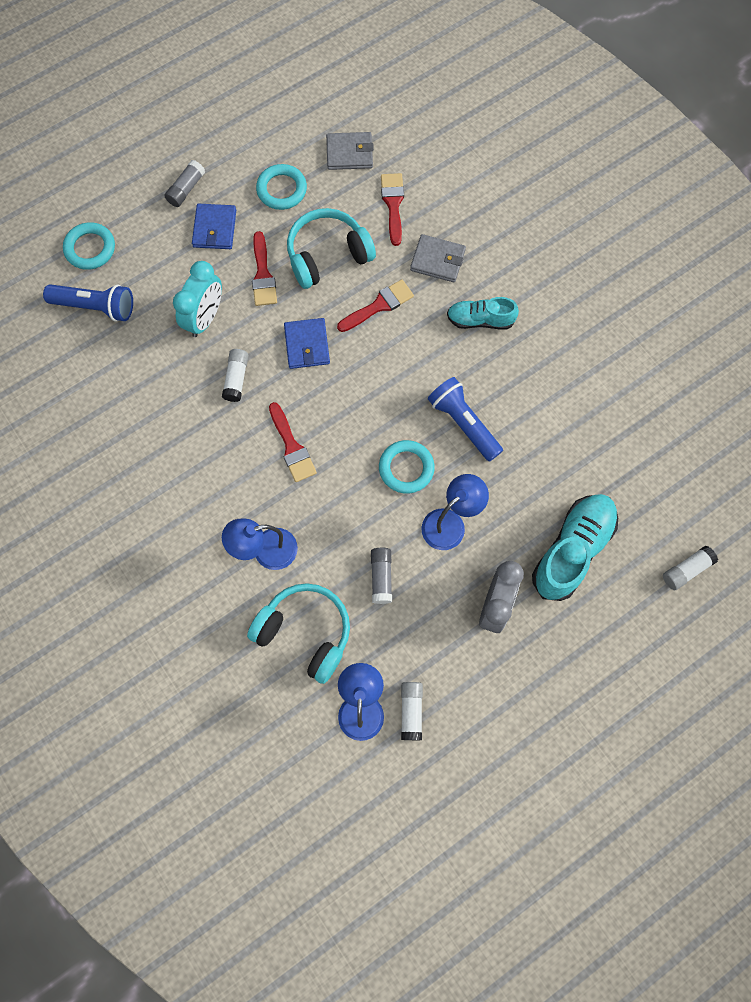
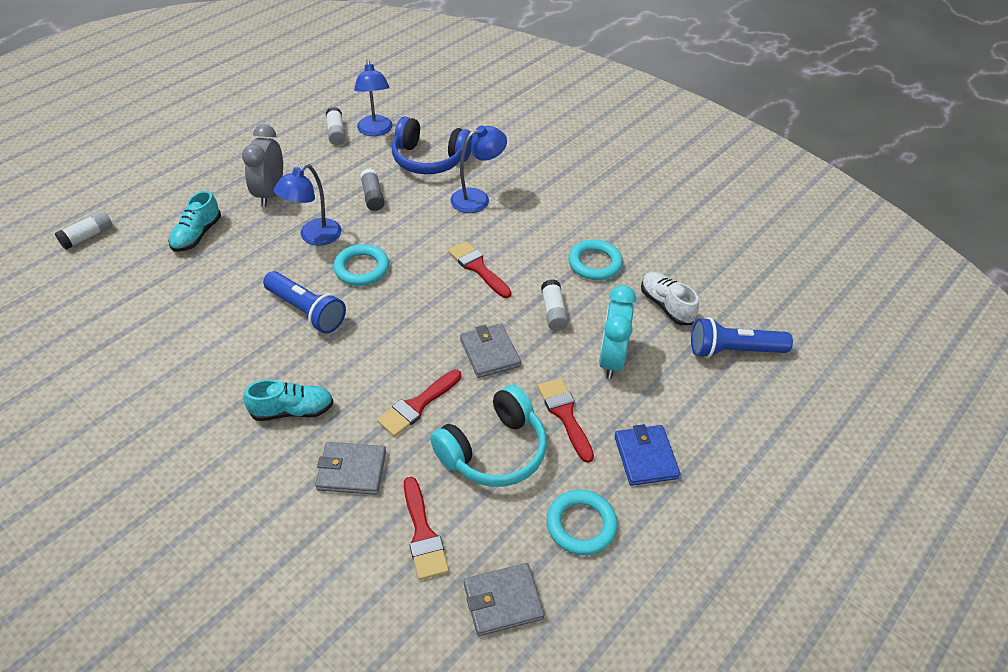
camera: 165 degrees right, 25 degrees down
(90, 248) = (778, 407): turquoise ring -> turquoise ring (594, 263)
(130, 365) = (666, 306): none -> white shoe
(186, 189) = (706, 501): grey glue stick -> none
(305, 633) = (429, 159): turquoise headphones -> blue headphones
(307, 345) = (490, 353): blue wallet -> grey wallet
(572, 550) = (197, 235): turquoise shoe -> turquoise shoe, size x0.60

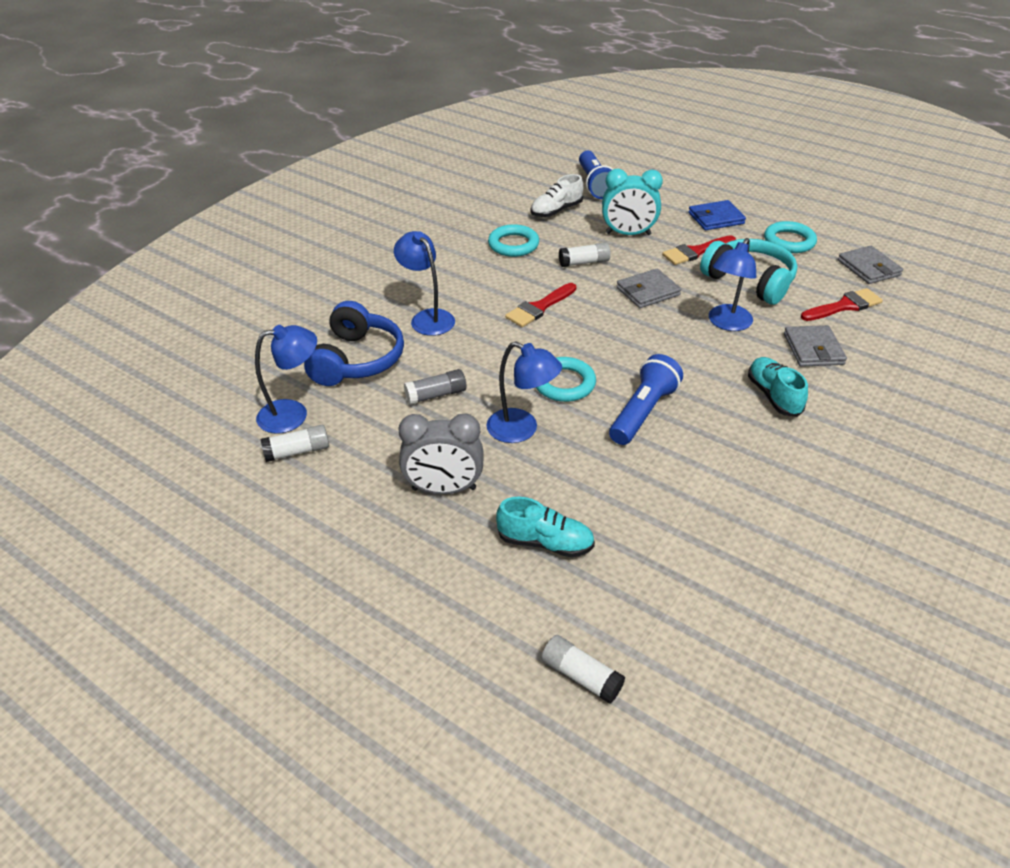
camera: 95 degrees left, 5 degrees down
(417, 405) = (726, 323): red brush -> blue lamp

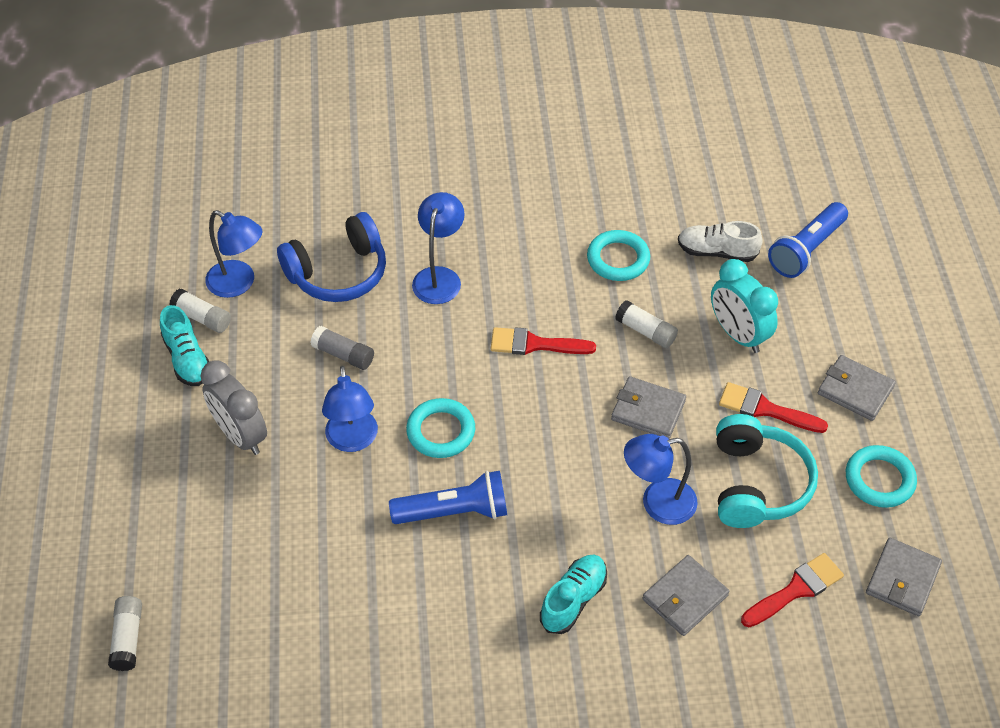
camera: 50 degrees right, 10 degrees up
(545, 542) = (238, 537): turquoise shoe -> turquoise shoe (187, 359)
(716, 218) = (855, 390): blue wallet -> grey wallet
(844, 306) = (796, 589): red brush -> red brush turned 60 degrees counterclockwise

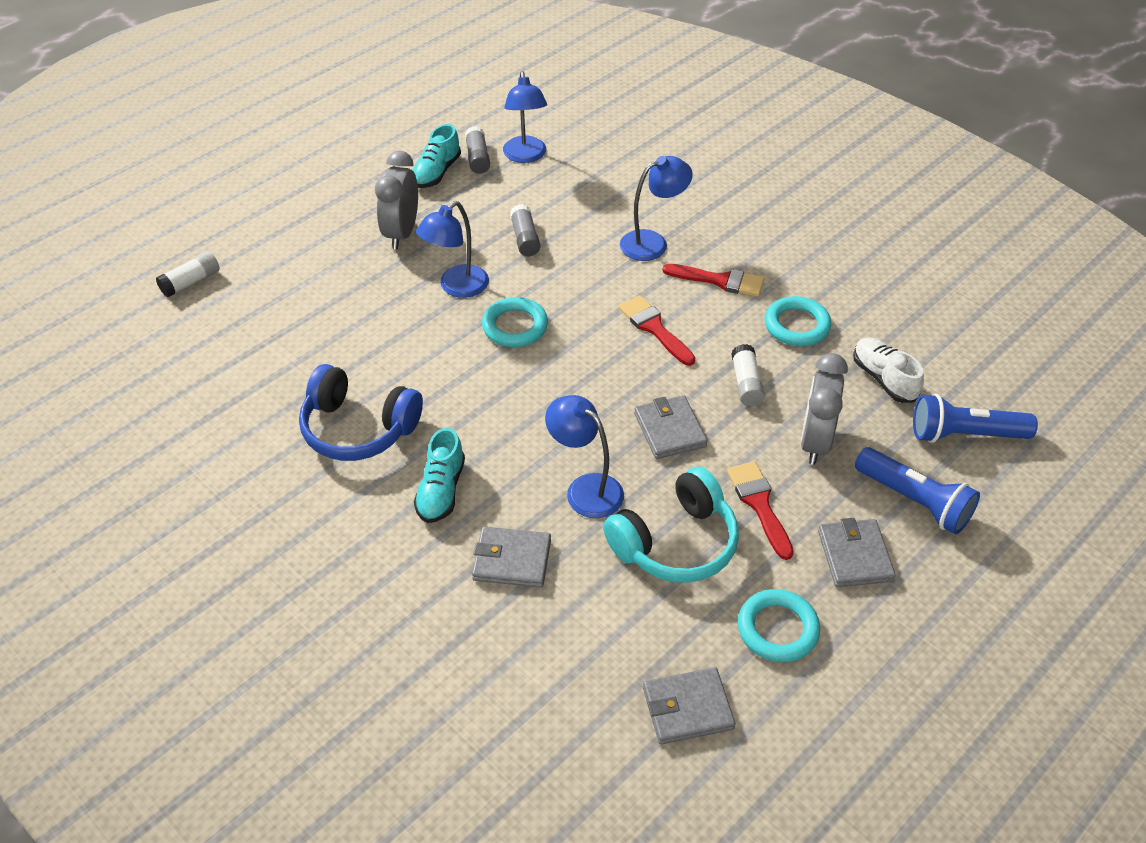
camera: 50 degrees right, 5 degrees down
(202, 318) = (477, 158): white glue stick -> grey glue stick
(338, 272) = (593, 193): blue headphones -> blue headphones (358, 428)
(454, 511) = (452, 376): blue flashlight -> blue flashlight (914, 501)
(573, 600) = (441, 490): turquoise shoe -> turquoise shoe turned 105 degrees clockwise
(738, 334) = (815, 442): turquoise clock -> grey clock
(796, 589) = (595, 633): red brush -> red brush (720, 280)

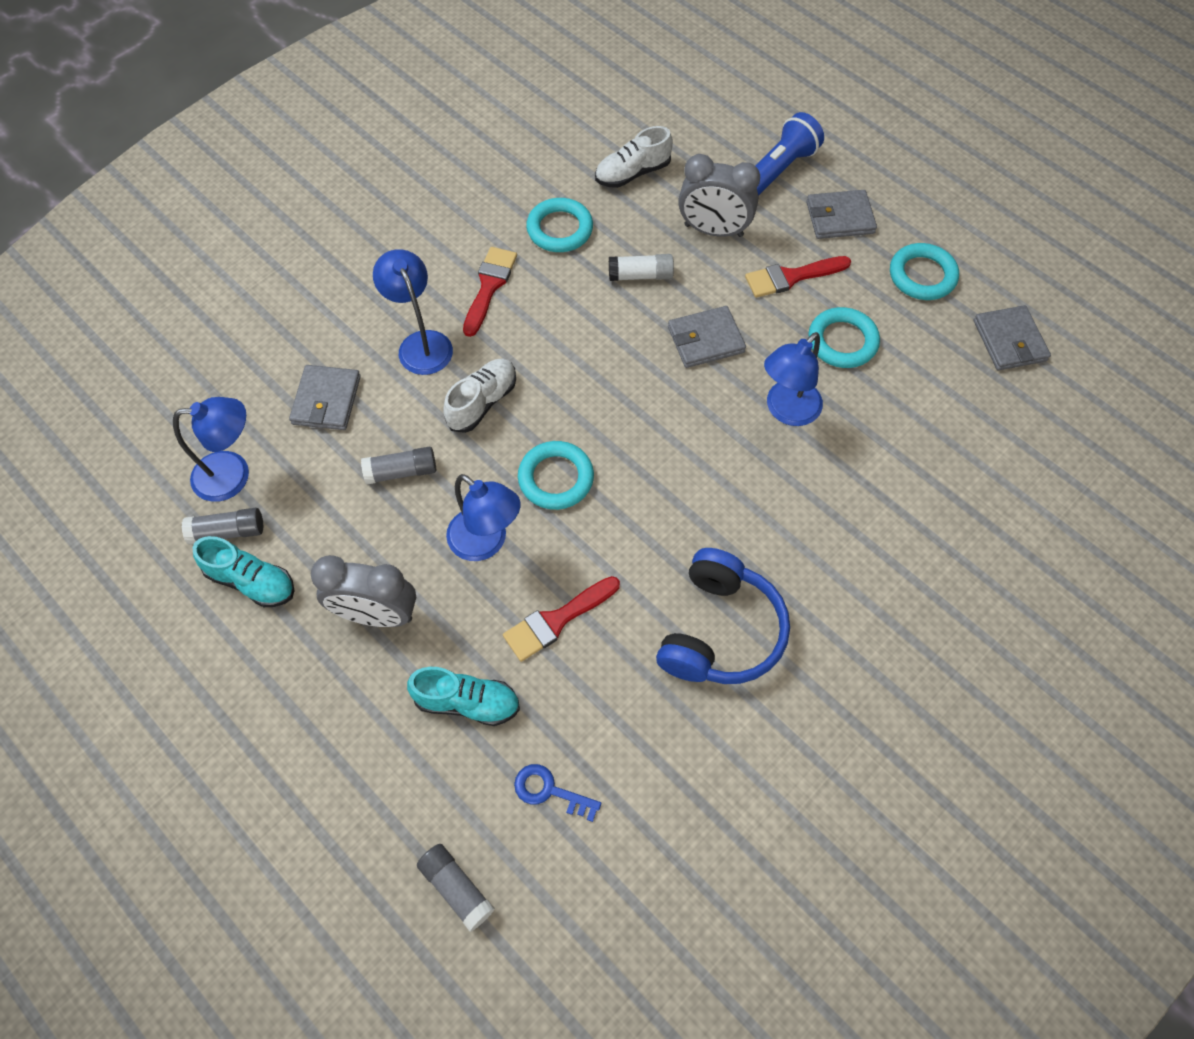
camera: 90 degrees left, 15 degrees up
(191, 282) = (457, 888): white glue stick -> grey glue stick
(246, 326) = (550, 791): none -> blue key
(441, 490) = (801, 539): turquoise shoe -> turquoise shoe (467, 702)
(512, 560) = (879, 472): grey wallet -> grey wallet (326, 400)
(592, 281) = (482, 402): none -> white shoe
(654, 328) = (561, 347): red brush -> red brush (556, 620)
(675, 543) = (842, 341): turquoise headphones -> turquoise ring
(965, 435) = (699, 129): blue flashlight -> none

